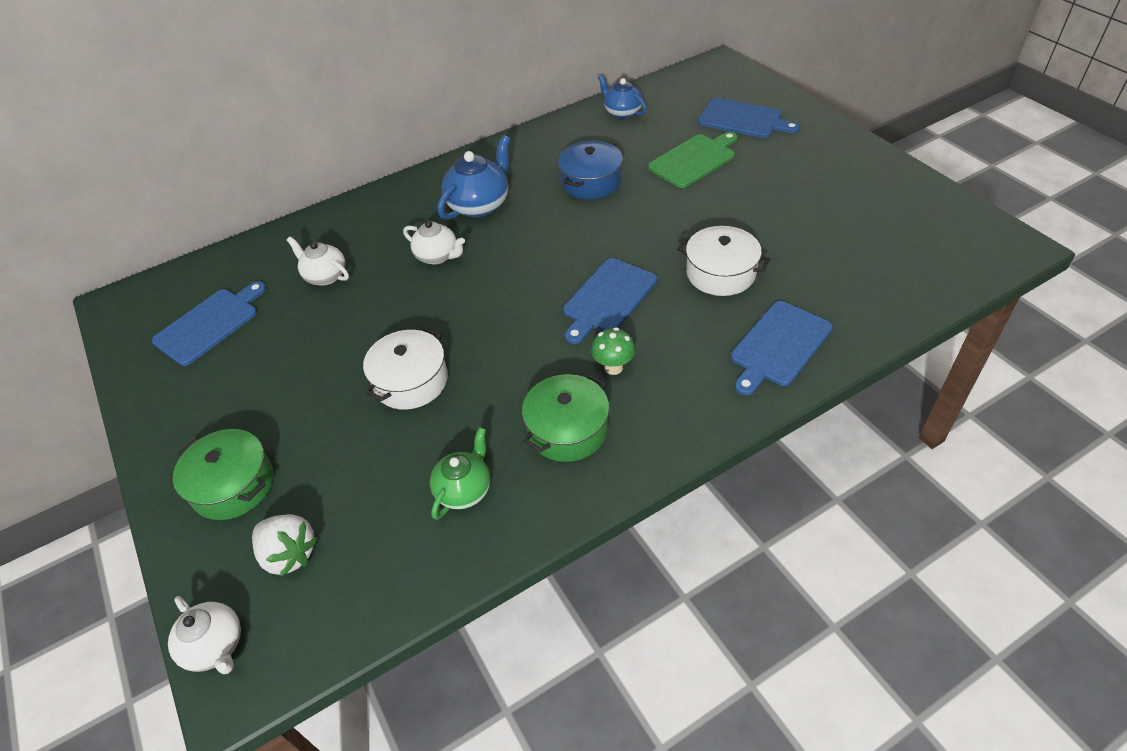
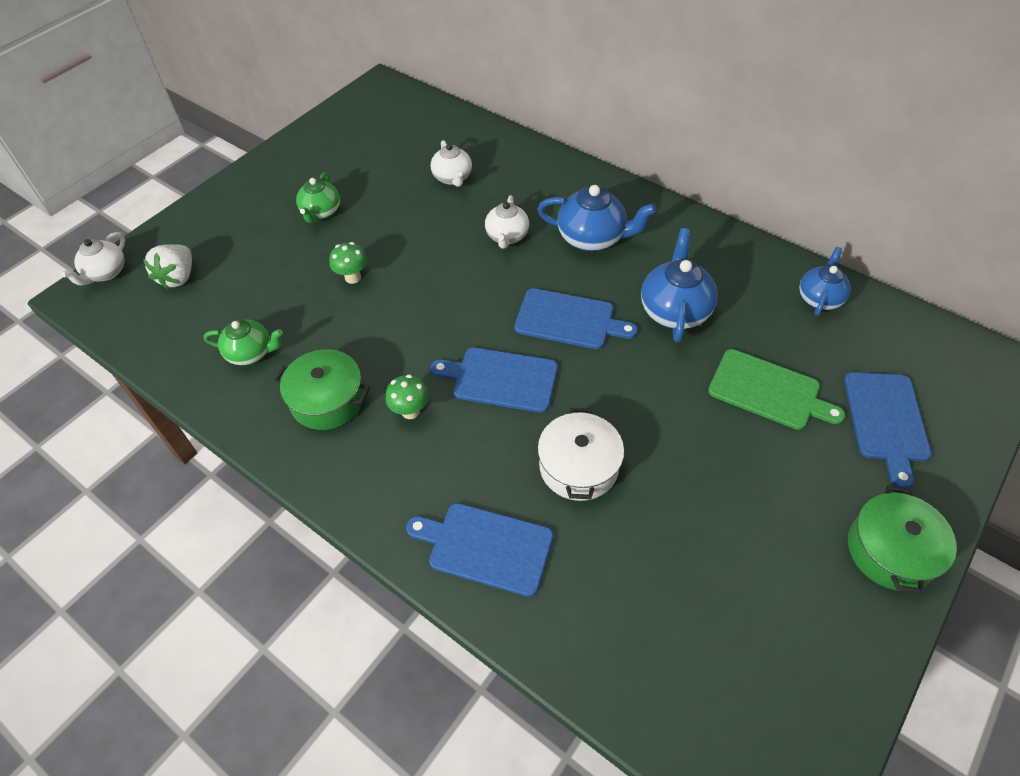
camera: 65 degrees right, 5 degrees up
(210, 324) = (376, 140): blue cutting board -> blue cutting board (568, 320)
(233, 485) = (230, 223): green pot -> green pot (890, 550)
(287, 392) = (321, 212): none -> green teapot
(325, 276) = (452, 178): white teapot -> white teapot turned 150 degrees clockwise
(411, 381) = (353, 277): white pot -> green mushroom
(591, 182) = (674, 310): blue pot -> blue teapot

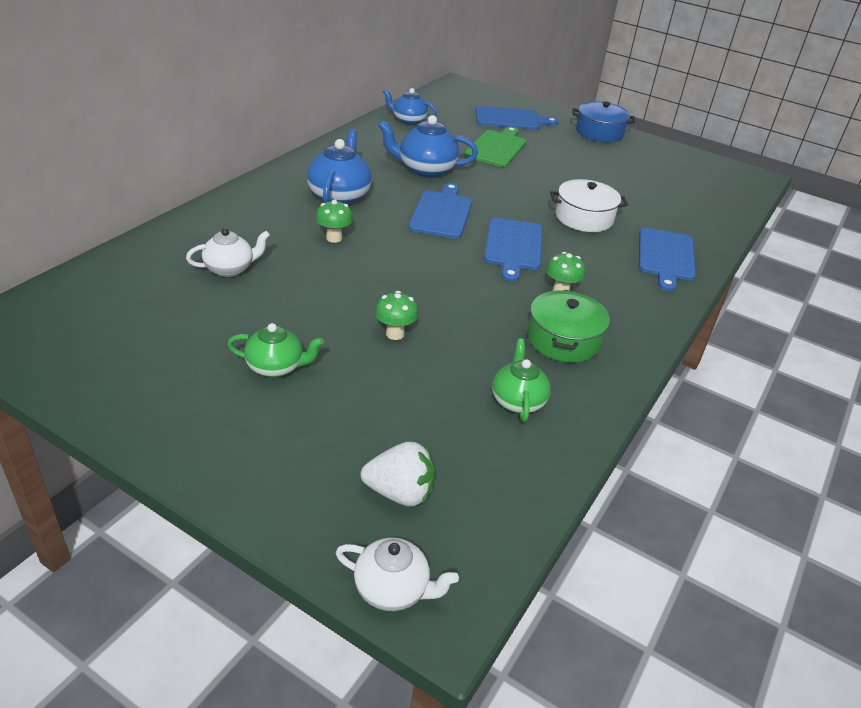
camera: 100 degrees left, 15 degrees down
(507, 236) = (334, 238): white teapot -> green mushroom
(890, 550) = (599, 132): green pot -> blue pot

